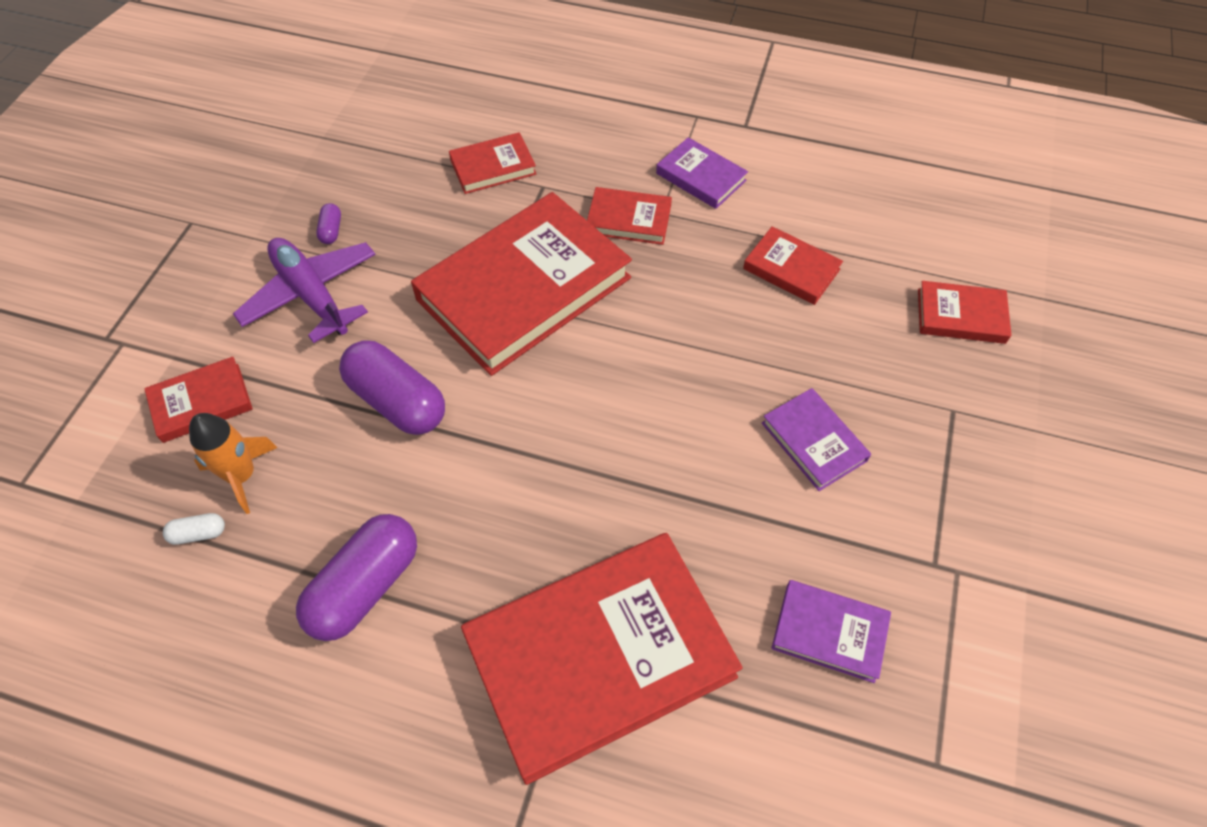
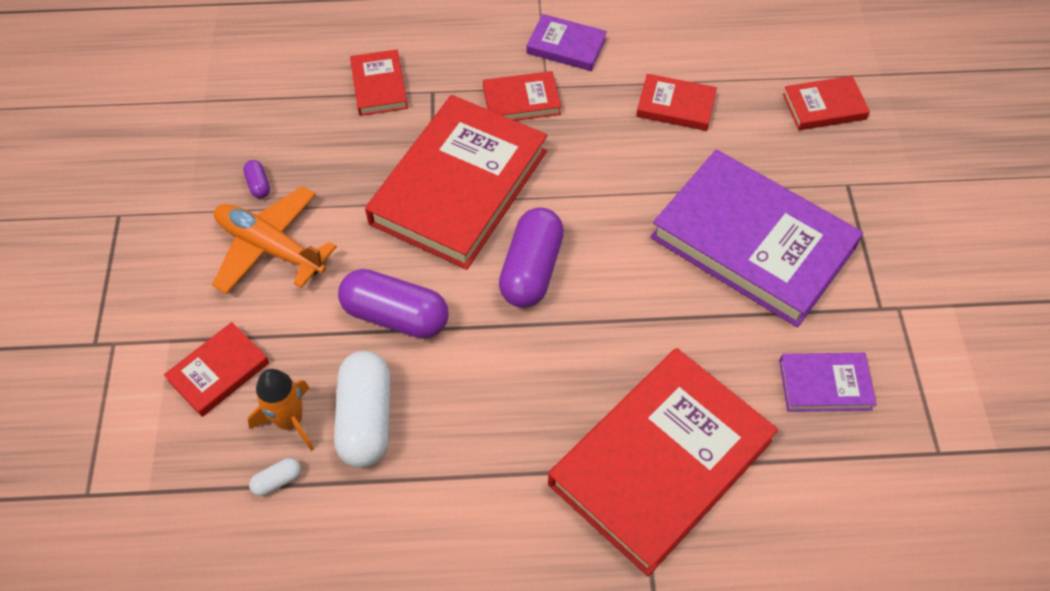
camera: 20 degrees left, 0 degrees up
(311, 295) = (270, 247): purple plane -> orange plane
(316, 499) = (366, 419): none -> white capsule
(365, 587) = (445, 474): purple capsule -> purple capsule (531, 270)
(493, 167) = (379, 86): red book -> red book turned 60 degrees counterclockwise
(814, 442) = (753, 242): purple book -> purple book, size x2.19

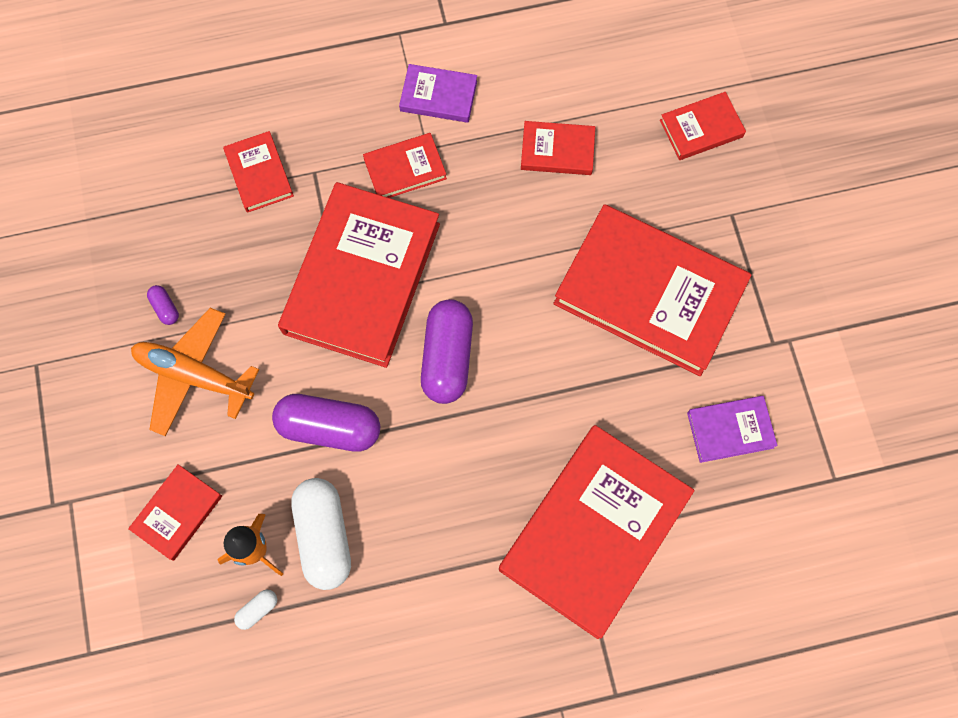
camera: 10 degrees left, 15 degrees up
(753, 242) = (649, 293): purple book -> red book

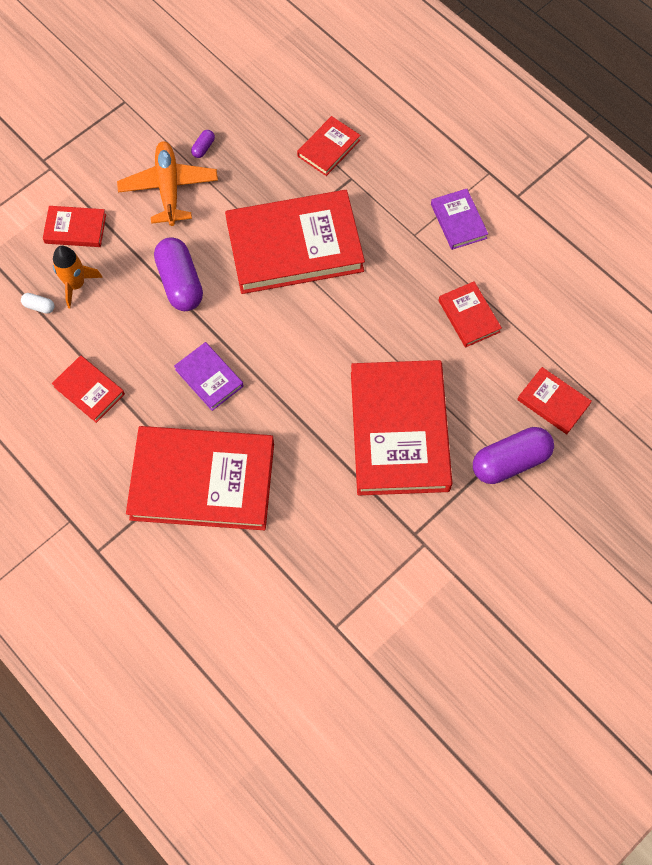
camera: 60 degrees right, 5 degrees down
(324, 536) = (107, 318): white capsule -> none
(405, 169) = (390, 230): red book -> red book (89, 390)
(447, 357) = (271, 326): purple capsule -> purple capsule (510, 461)
(730, 430) = (329, 535): purple book -> purple book (209, 378)

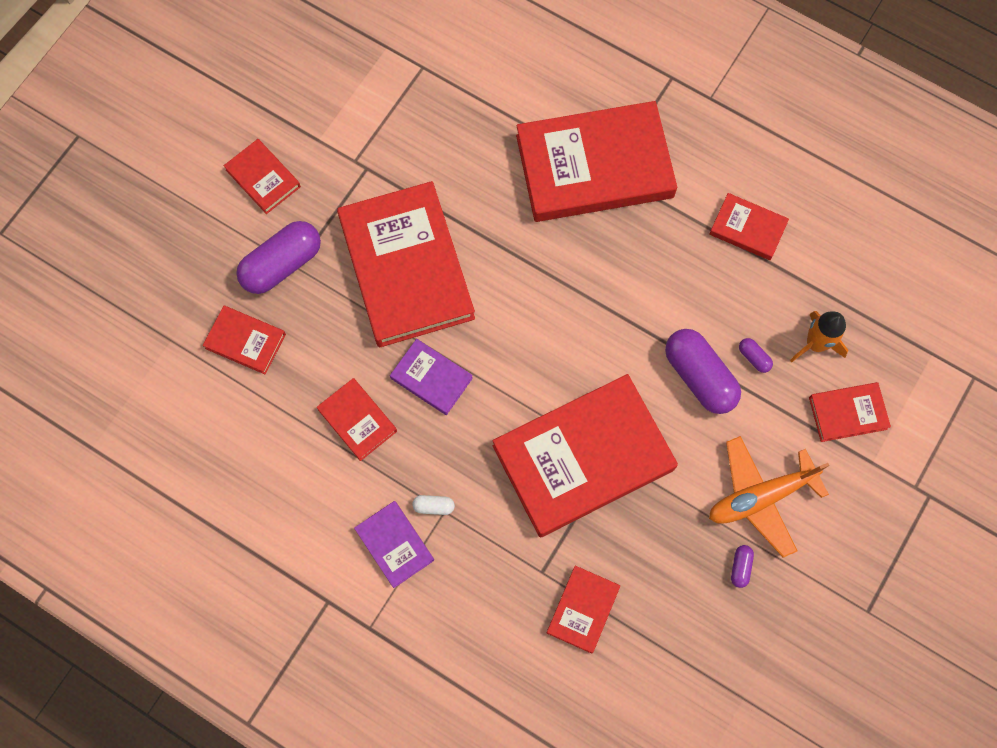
camera: 165 degrees right, 5 degrees up
(39, 306) = (844, 307): white capsule -> white capsule (434, 506)
(130, 286) = (753, 358): none -> purple capsule
(169, 188) = (760, 497): orange plane -> orange plane turned 90 degrees clockwise
(209, 378) = (626, 274): purple book -> purple book (431, 378)
(514, 549) = (263, 178): none -> red book

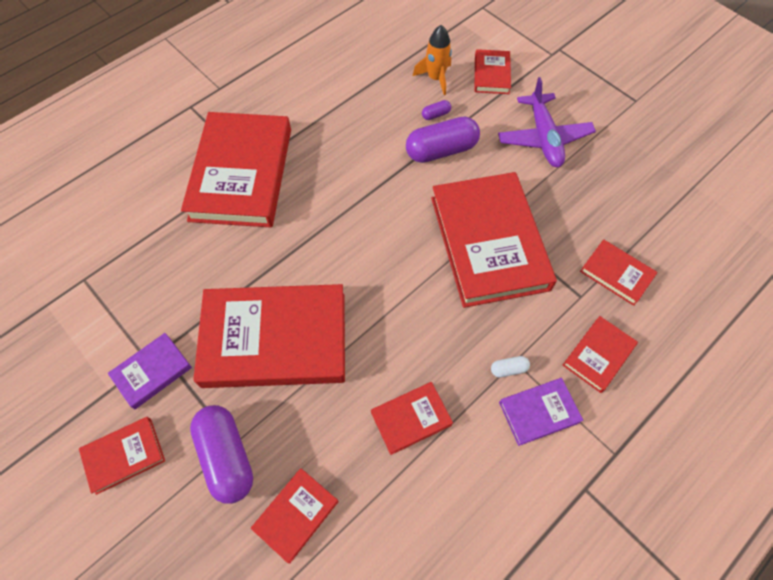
camera: 75 degrees left, 10 degrees down
(431, 378) = (388, 343): purple book -> purple book (152, 372)
(434, 506) = (508, 369): white capsule -> white capsule turned 60 degrees clockwise
(740, 567) = (595, 163): purple capsule -> none
(747, 229) = (334, 93): red book -> red book (598, 355)
(760, 497) = (543, 138): orange plane -> purple plane

